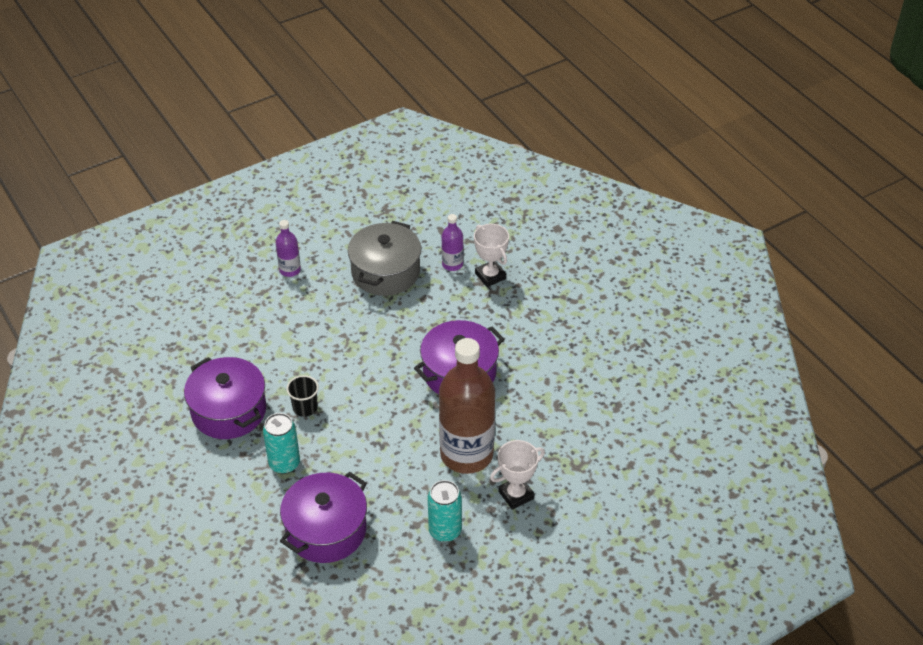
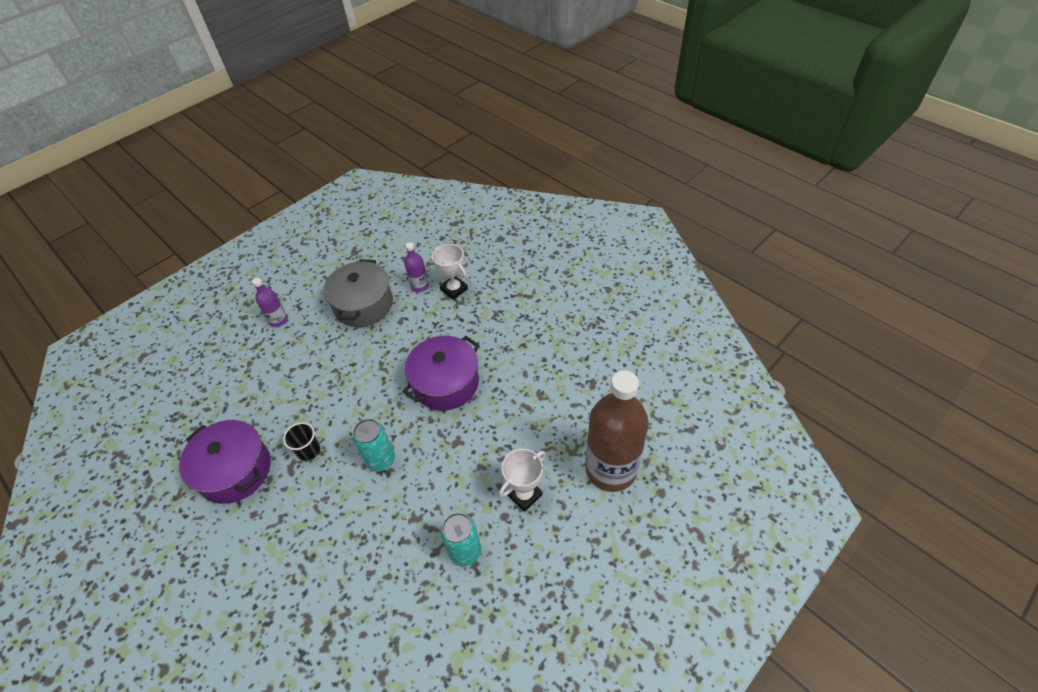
camera: 10 degrees left, 5 degrees up
(284, 463) = (295, 515): turquoise can -> turquoise can (381, 460)
(326, 530) = (347, 581): purple pot -> none
(466, 454) = (469, 463): brown bottle -> brown bottle (611, 469)

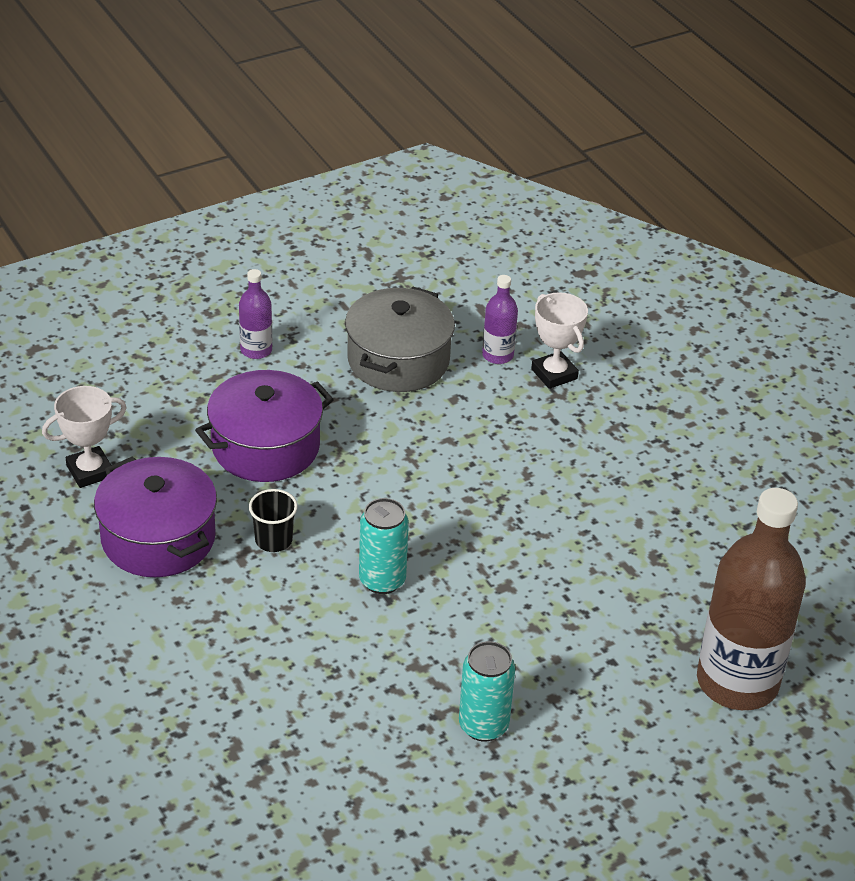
camera: 10 degrees right, 10 degrees down
(446, 383) = (507, 504): purple pot -> purple pot (266, 447)
(524, 495) = (592, 680): white trophy -> white trophy (90, 471)

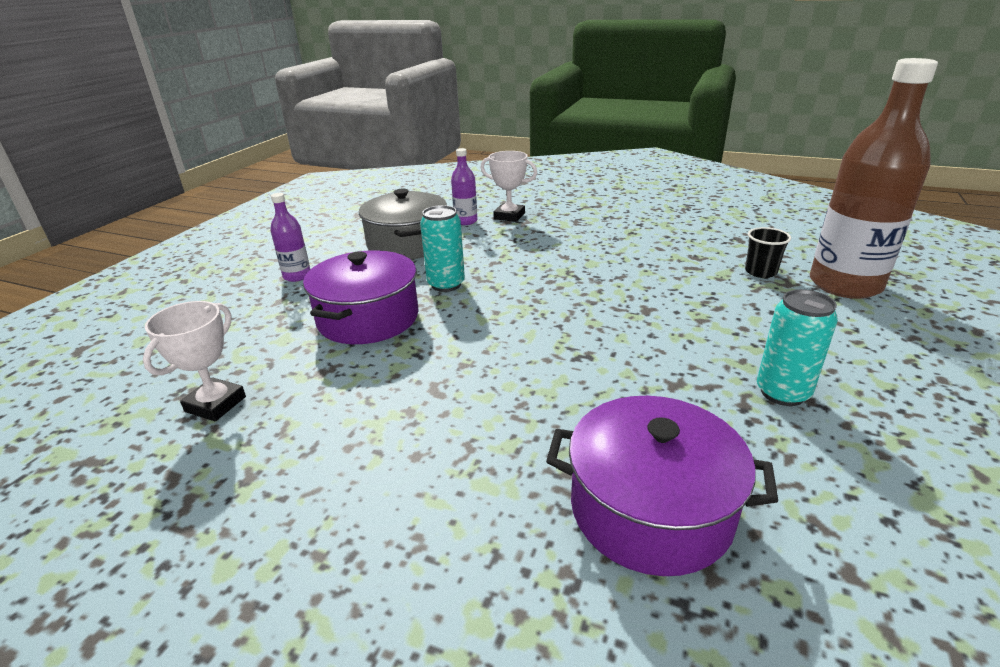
camera: 35 degrees left, 10 degrees down
(158, 538) = (340, 418): purple pot -> purple pot (650, 509)
(273, 540) = (448, 367): black cup -> black cup (760, 272)
(382, 580) = (565, 348): turquoise can -> turquoise can (446, 284)

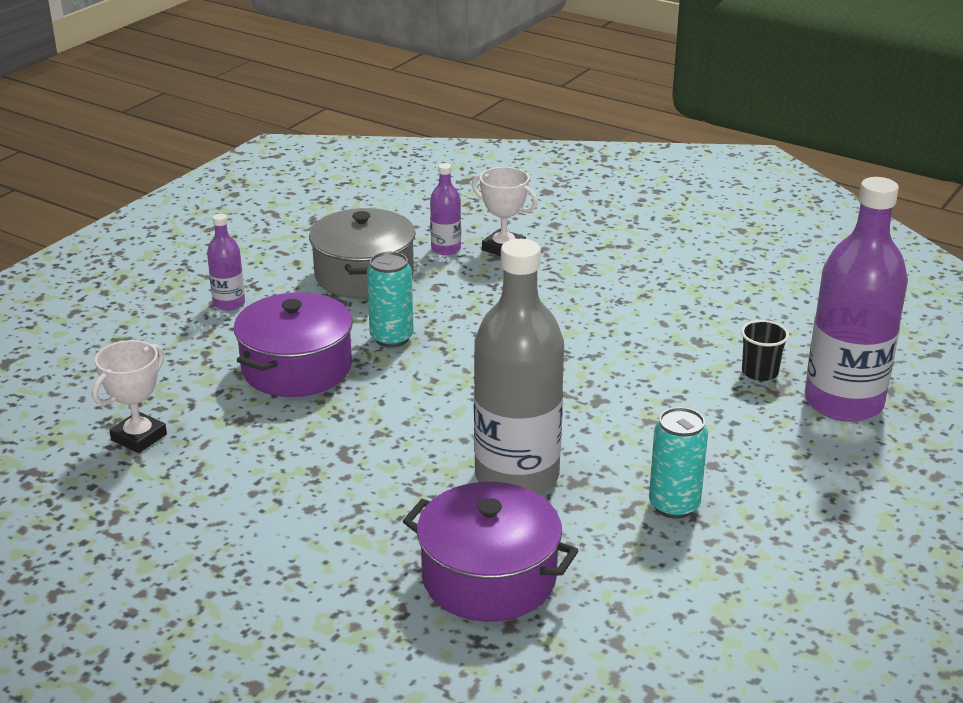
camera: 10 degrees right, 0 degrees up
(615, 386) = (516, 476): none -> grey bottle
(845, 285) = (843, 402): brown bottle -> purple bottle

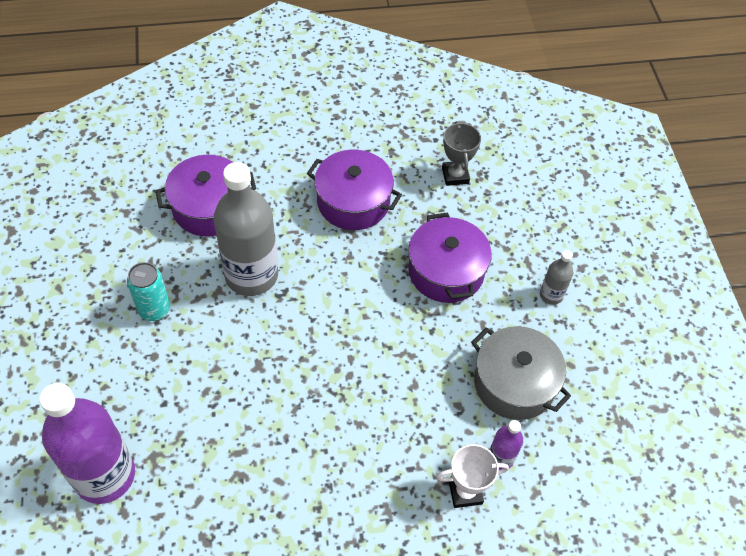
camera: 135 degrees right, 25 degrees up
(139, 437) = (455, 175): white trophy -> grey trophy
(229, 303) = (551, 295): purple bottle -> grey bottle
(297, 479) = (353, 202): none -> purple pot
(391, 338) = (427, 334): turquoise can -> none
(760, 372) = (177, 469): black cup -> none

